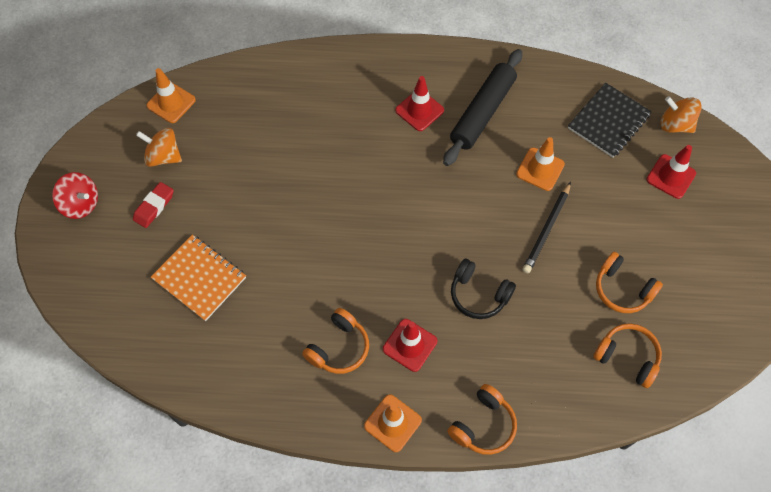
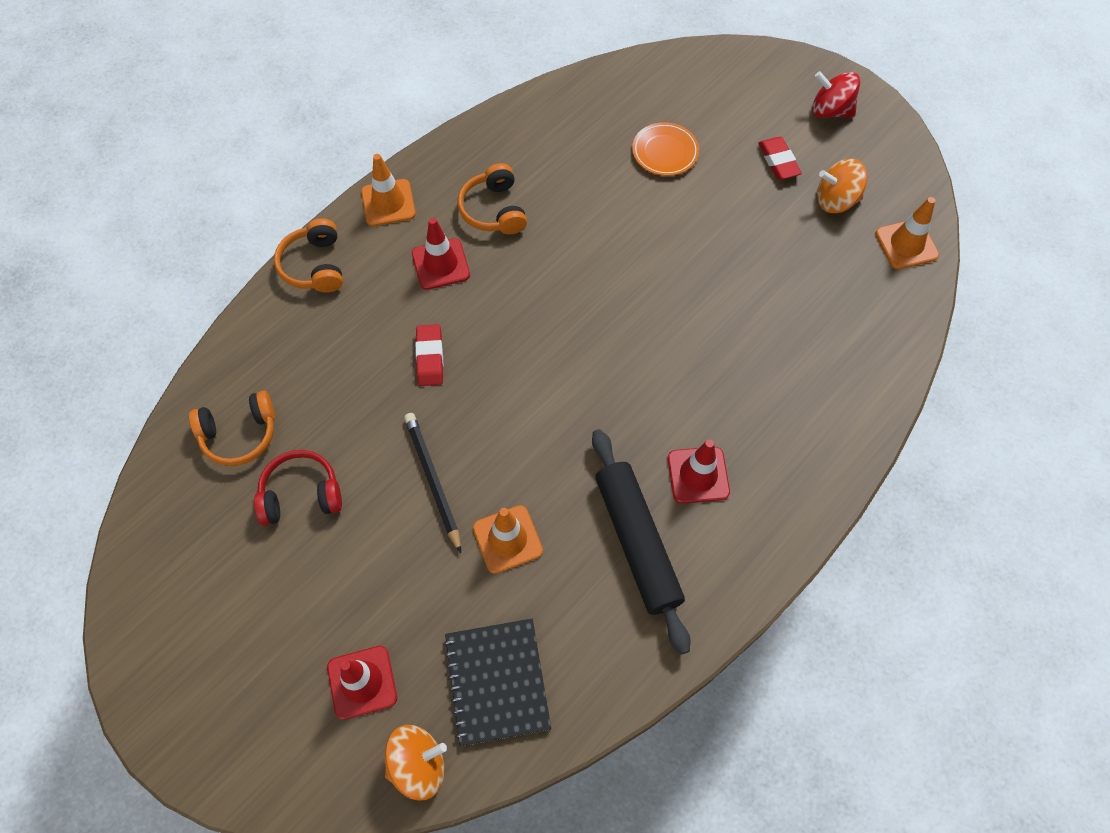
camera: 130 degrees right, 0 degrees up
(81, 204) = (830, 110): red spinning top -> red spinning top turned 45 degrees clockwise
(163, 156) = (836, 200): orange spinning top -> orange spinning top turned 150 degrees counterclockwise
(199, 278) = (665, 152): orange notebook -> orange plate
(478, 294) = (430, 357): black headphones -> red eraser
(622, 289) = (301, 494): orange headphones -> red headphones

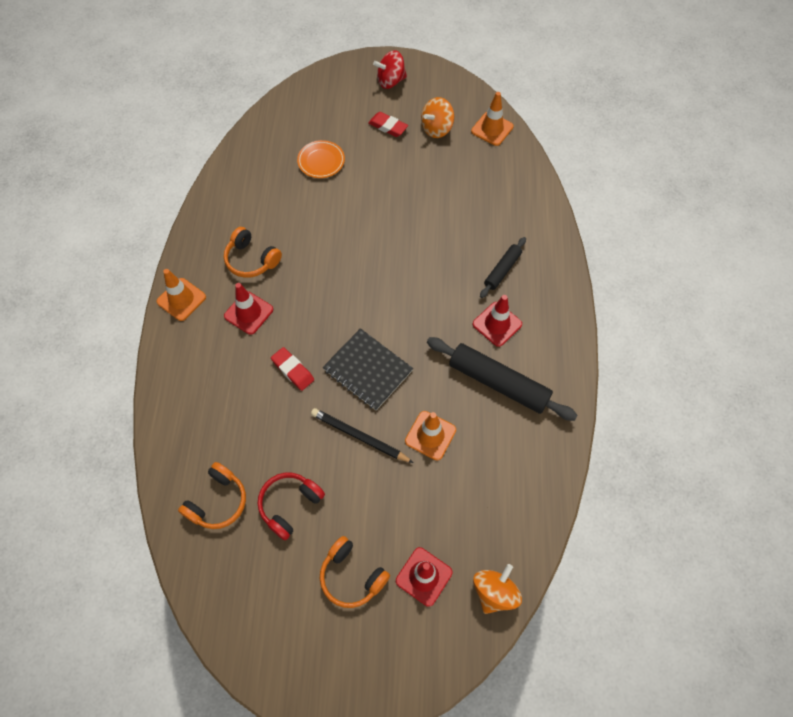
camera: 40 degrees left, 0 degrees up
(314, 265) = (169, 369): orange headphones -> orange headphones (352, 576)
(497, 682) = (494, 514): black notebook -> black notebook (367, 370)
(763, 418) = (502, 270): none -> black rolling pin

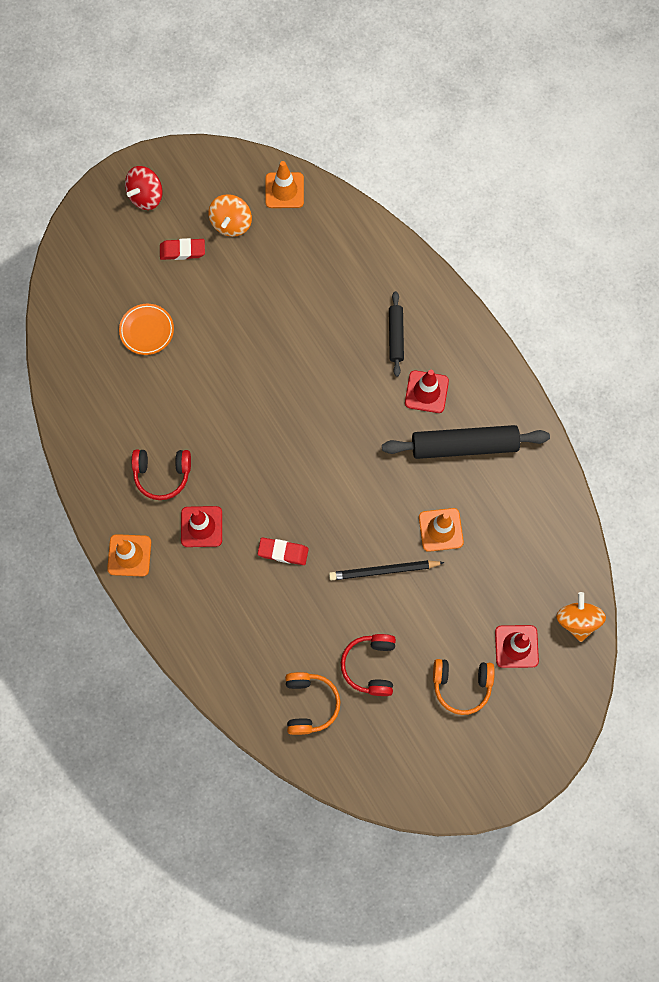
camera: 35 degrees left, 10 degrees up
(251, 260) = (162, 474): orange headphones -> red headphones
(367, 370) = (347, 508): black notebook -> none

